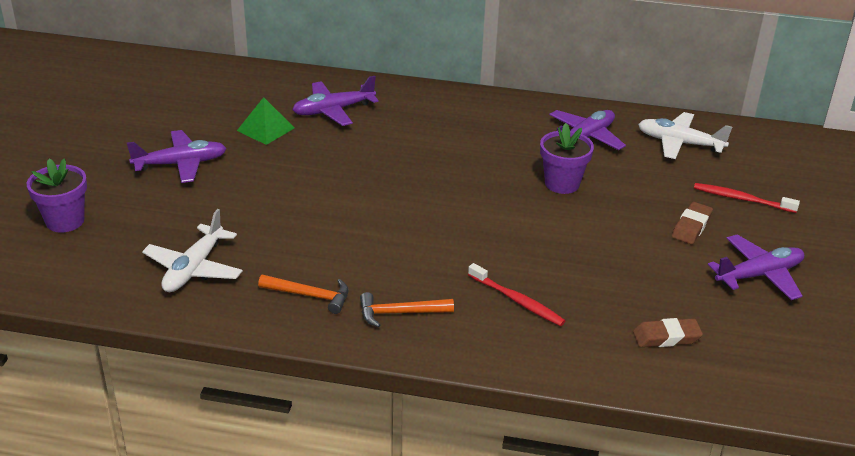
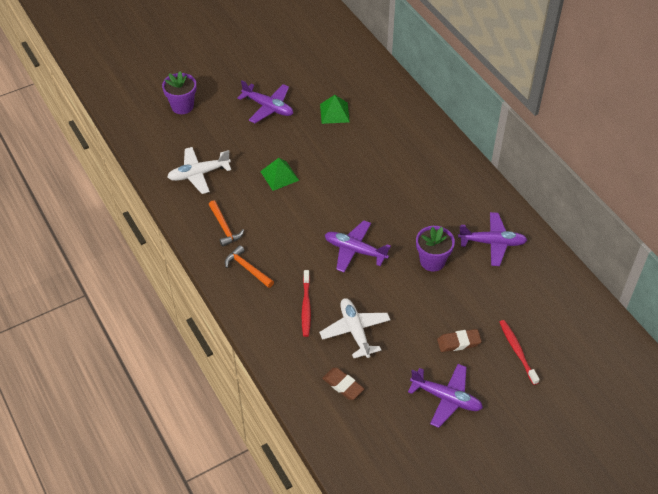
camera: 50 degrees right, 15 degrees up
(294, 212) = (279, 176): none -> green pyramid
(333, 110) = (384, 124): purple plane -> purple plane (355, 250)
(679, 143) = (544, 289): white plane -> white plane (355, 331)

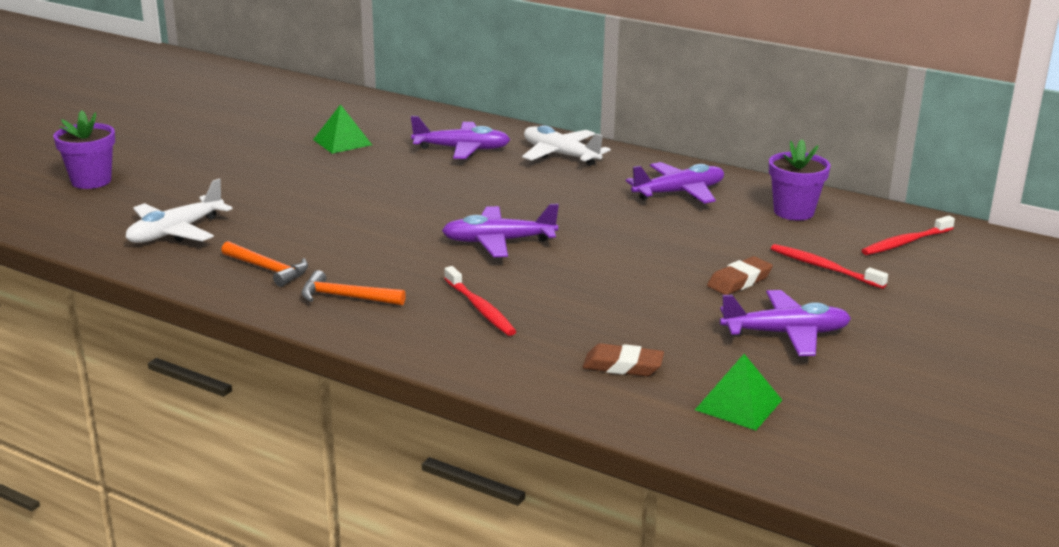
camera: 30 degrees left, 25 degrees down
(268, 107) = (236, 156): purple plane -> purple plane (462, 149)
(279, 176) = (312, 206): green pyramid -> green pyramid (738, 405)
(355, 331) = (581, 311): white plane -> white plane (560, 155)
(432, 261) = (618, 225): purple flower pot -> purple flower pot (793, 212)
(588, 348) = (905, 242): none -> red toothbrush

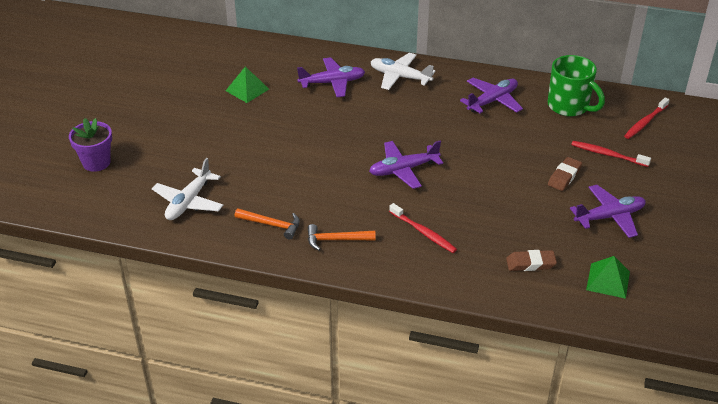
camera: 15 degrees left, 15 degrees up
(793, 212) = (569, 106): purple flower pot -> green mug

